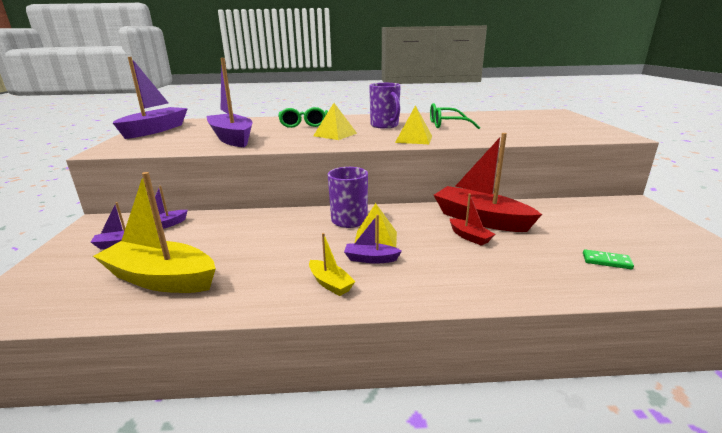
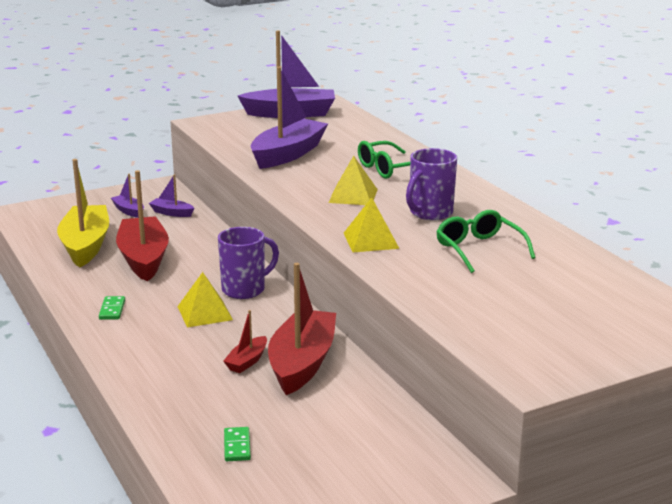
camera: 65 degrees right, 0 degrees up
(239, 252) = (143, 259): none -> red boat
(330, 283) = (112, 310): yellow boat -> green domino
(370, 259) = (165, 318): purple boat -> none

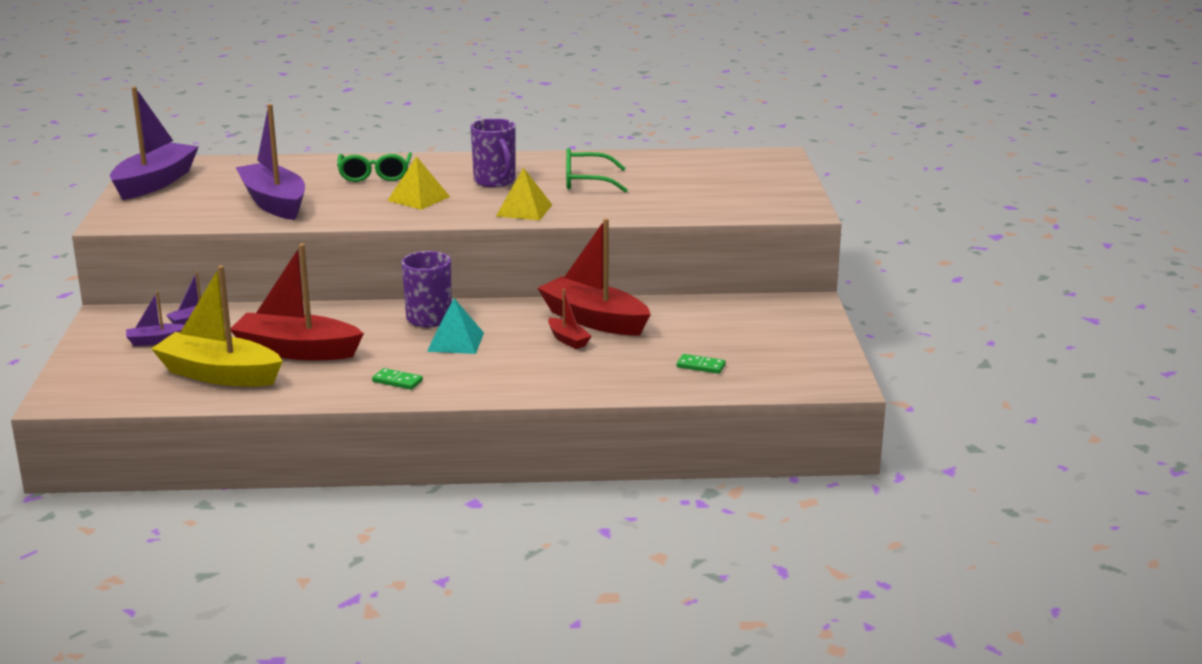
camera: 65 degrees left, 0 degrees up
(204, 313) = (455, 342): yellow pyramid -> turquoise pyramid

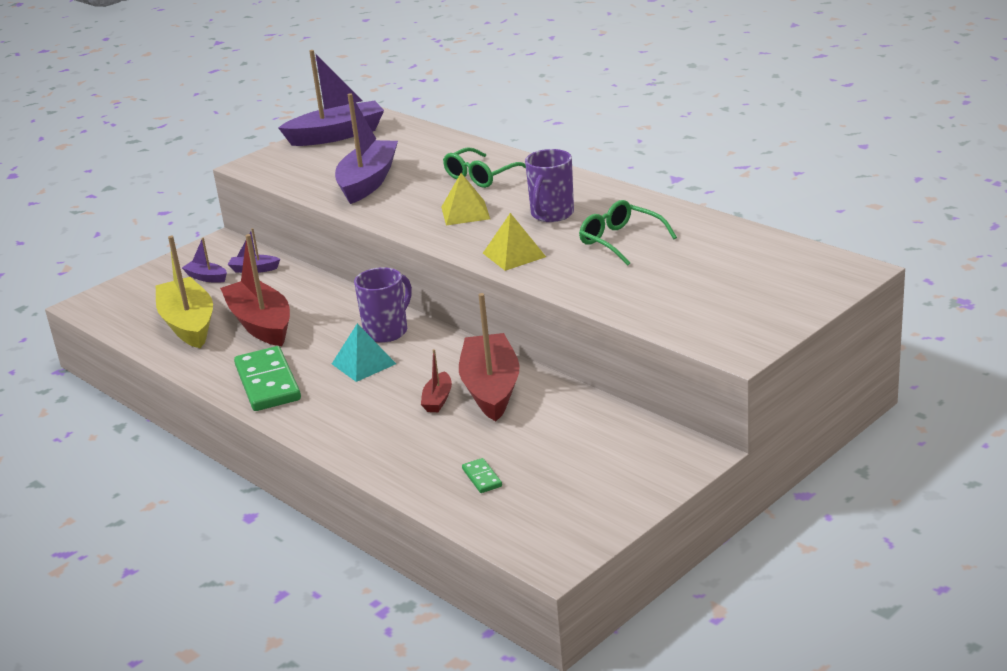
camera: 50 degrees right, 5 degrees up
(397, 381) = (268, 383): green domino -> green domino, size x2.26

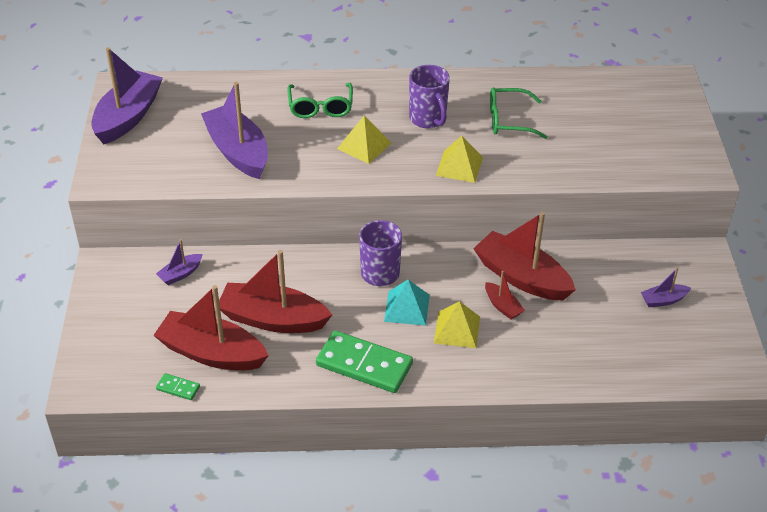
camera: 50 degrees left, 15 degrees up
(188, 324) = (211, 353): yellow boat -> red boat
(206, 277) = (151, 303): purple boat -> purple boat (663, 300)
(373, 396) = (457, 329): none -> yellow pyramid
(482, 478) = (619, 346): green domino -> green domino (178, 388)

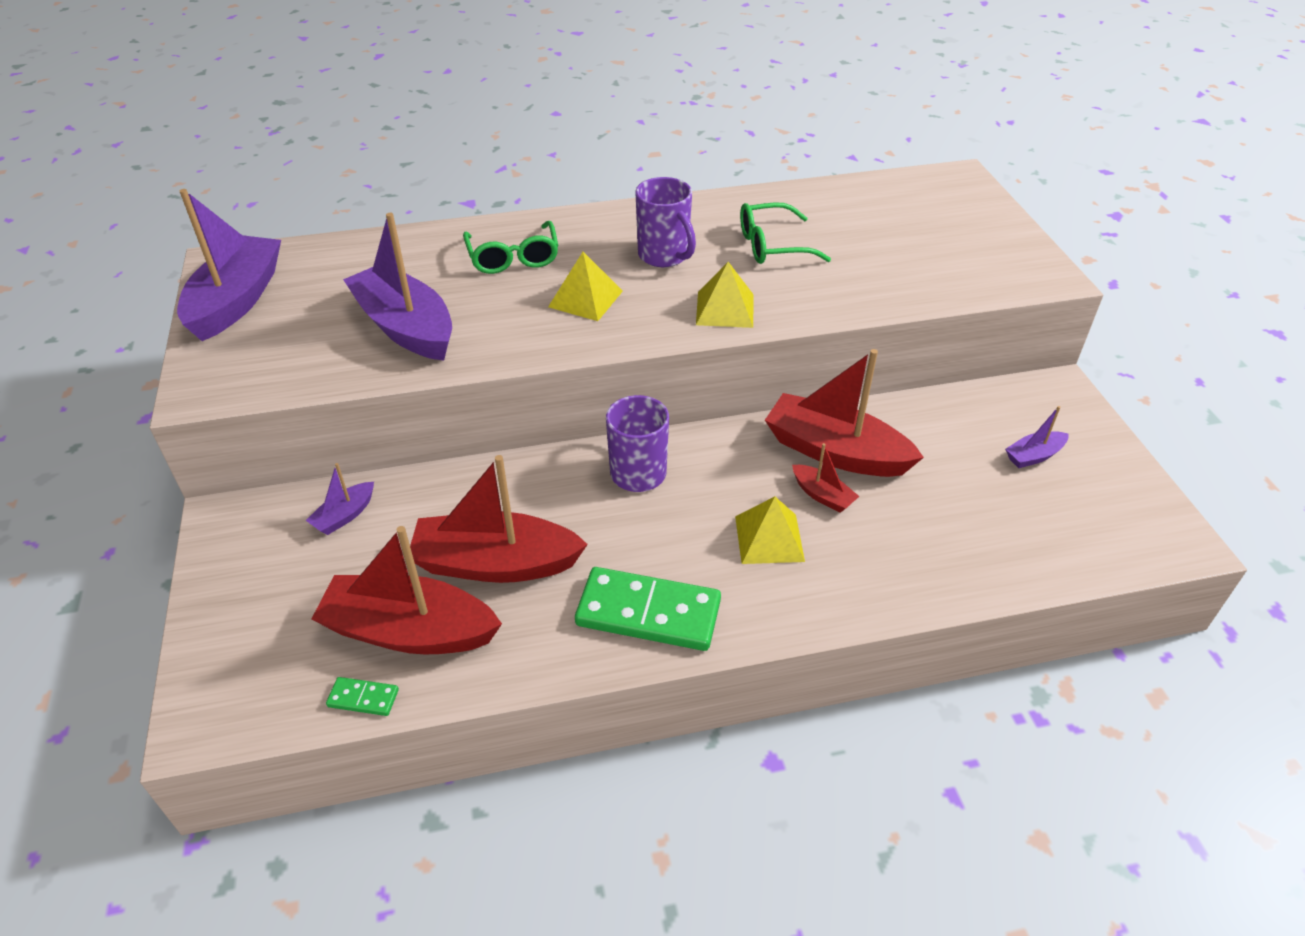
camera: 10 degrees left, 0 degrees up
(407, 308) = (689, 517): turquoise pyramid -> none

